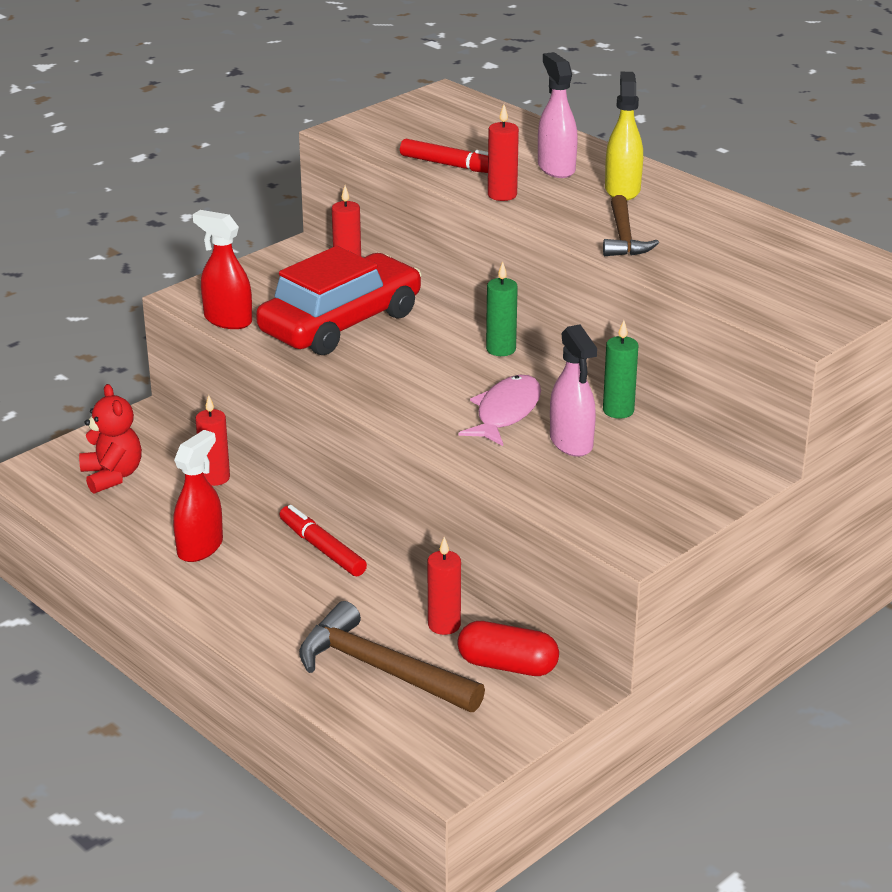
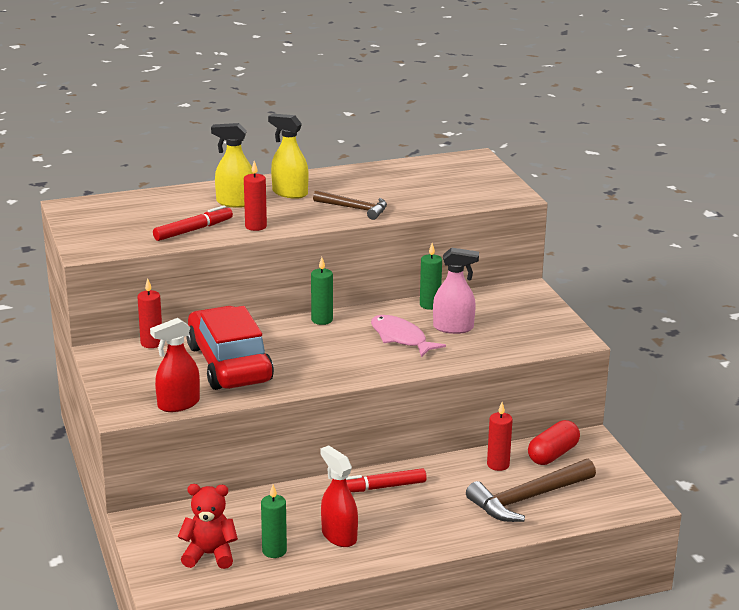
camera: 65 degrees left, 5 degrees down
(144, 513) = (274, 551): none -> green candle
(215, 478) = (254, 510): red candle -> none
(556, 168) = (235, 202): pink spray bottle -> yellow spray bottle

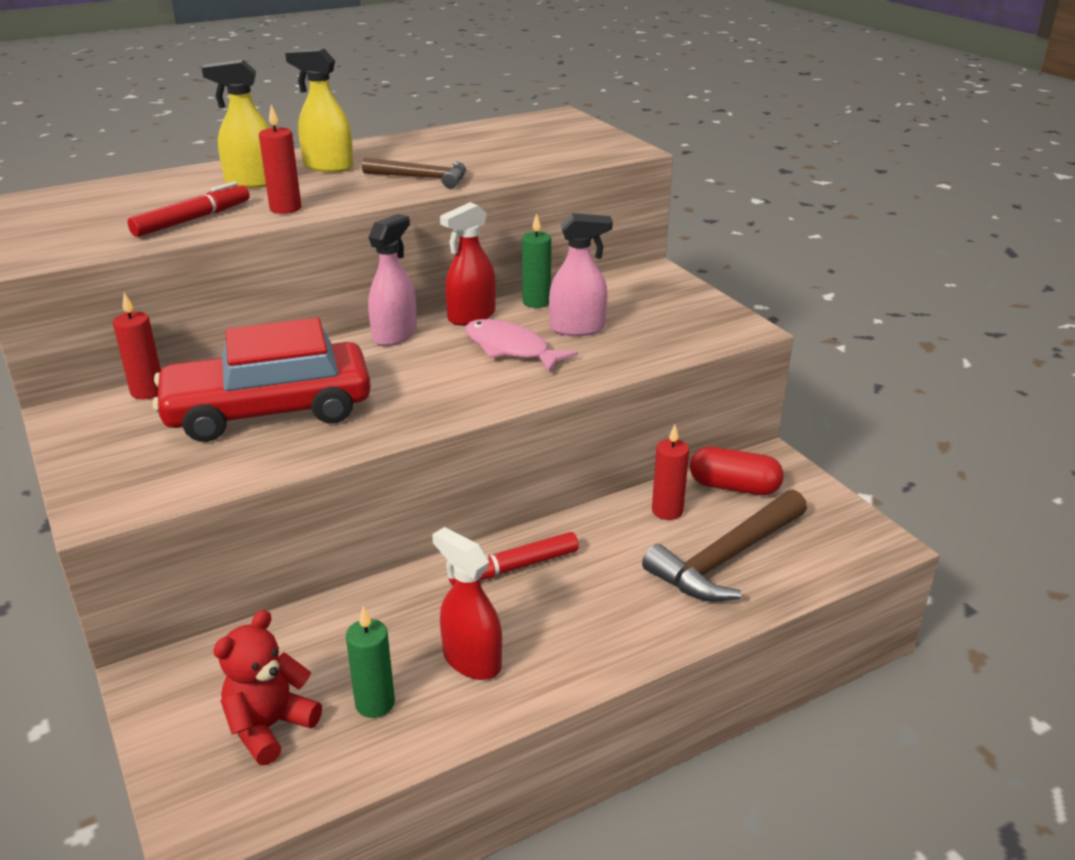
camera: 10 degrees left, 5 degrees up
(178, 404) = (191, 485): red spray bottle -> red spray bottle (471, 316)
(209, 555) = (269, 727): red teddy bear -> red teddy bear turned 45 degrees counterclockwise
(229, 364) = (269, 410): red car -> red car turned 75 degrees counterclockwise
(322, 320) = (395, 335): green candle -> pink spray bottle
(553, 454) = (734, 487): red capsule -> red capsule turned 75 degrees clockwise

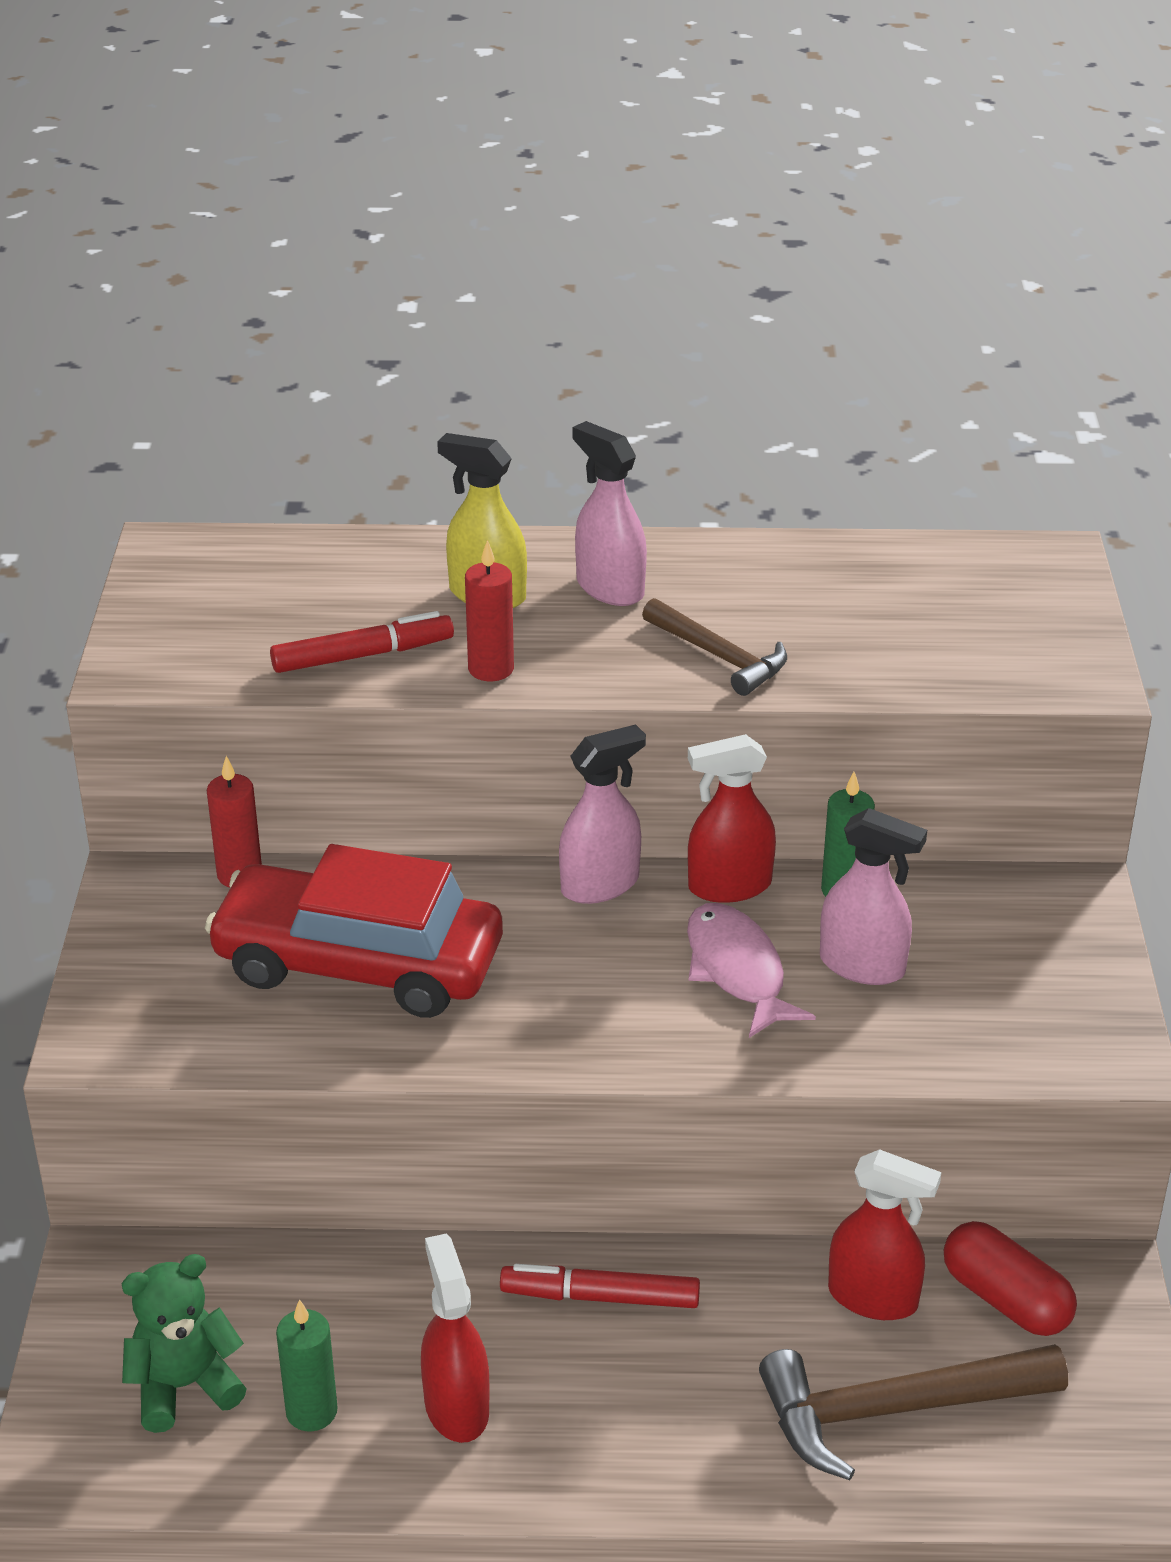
camera: 30 degrees right, 5 degrees up
(269, 727) = (184, 1386): red teddy bear -> green teddy bear
(328, 167) = (609, 588): yellow spray bottle -> pink spray bottle
(667, 511) = (873, 1298): red candle -> red spray bottle

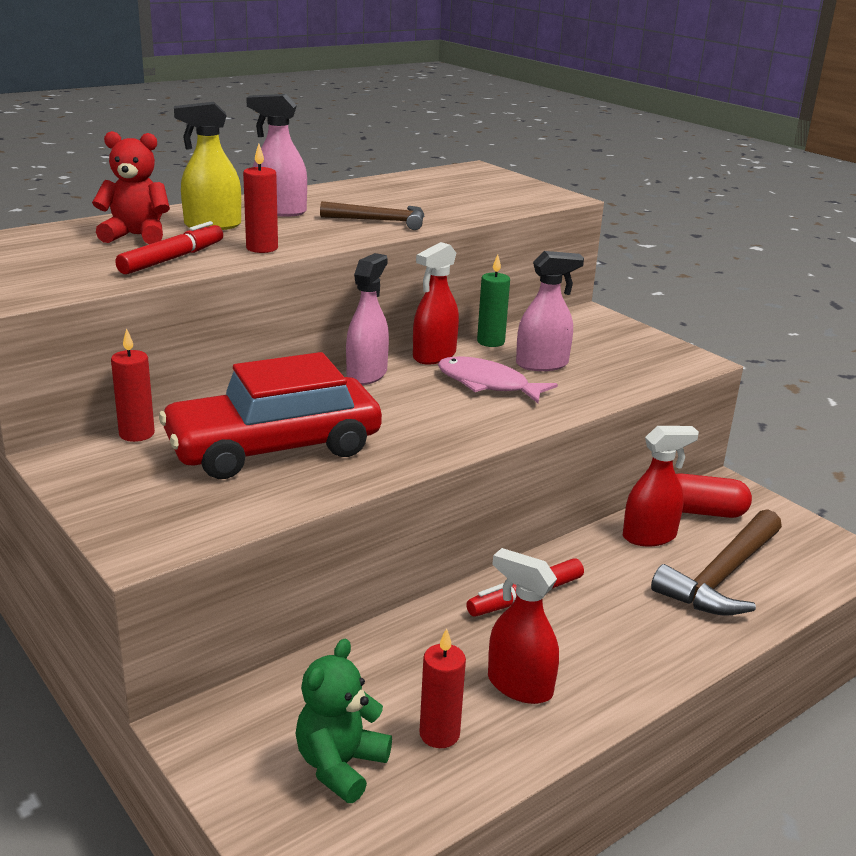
camera: 40 degrees left, 10 degrees down
(311, 1411) = (439, 734): green candle -> red candle
(373, 590) = (136, 236): none -> red teddy bear

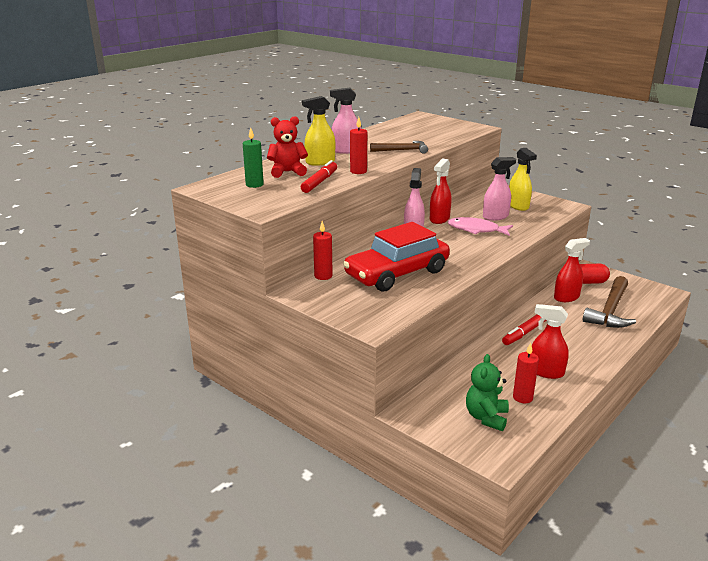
camera: 10 degrees left, 0 degrees up
(490, 342) = (462, 208): green candle -> green candle (254, 185)
(599, 350) = (518, 206): none -> yellow spray bottle

